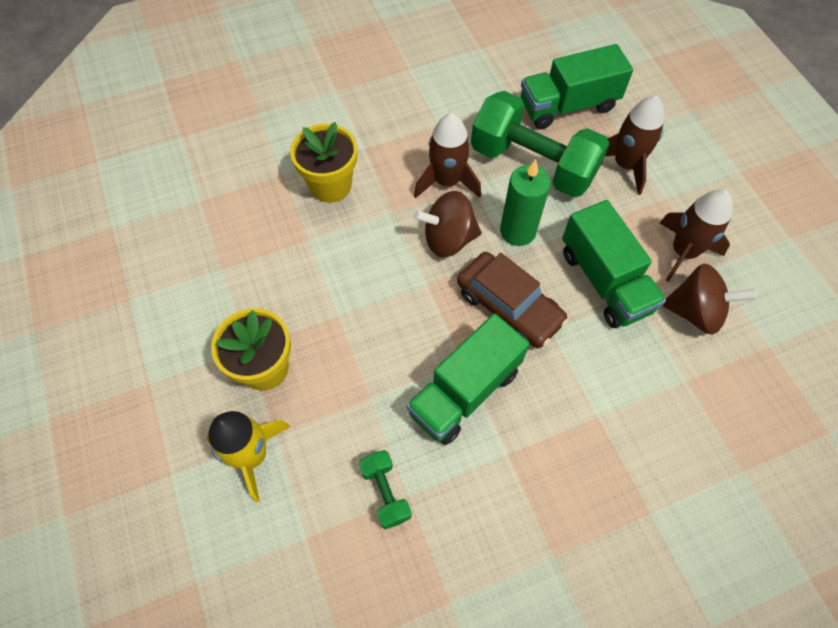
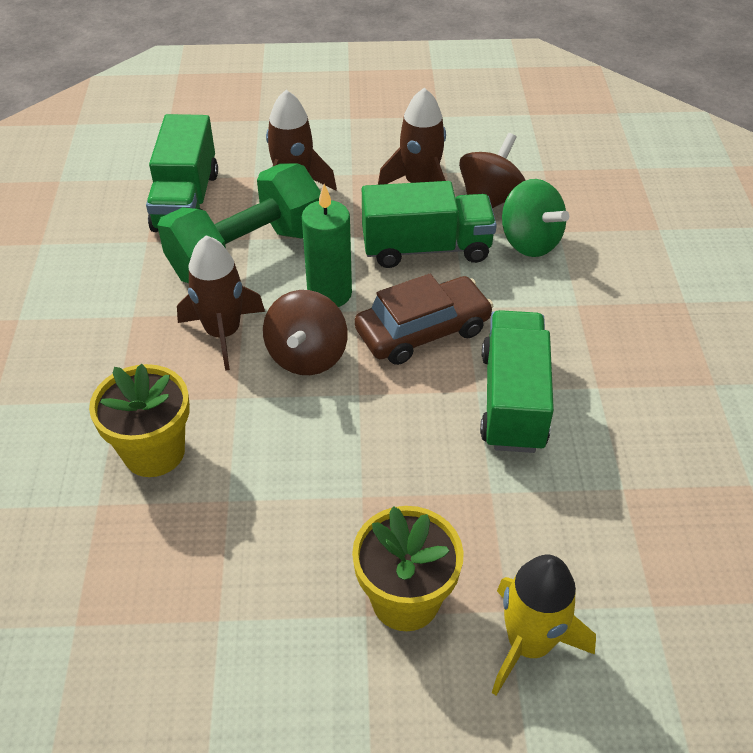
camera: 70 degrees left, 15 degrees down
(385, 492) = (614, 508): green dumbbell -> none
(464, 391) = (513, 400): green truck -> green truck turned 150 degrees counterclockwise
(657, 359) = (529, 242): none -> green spinning top

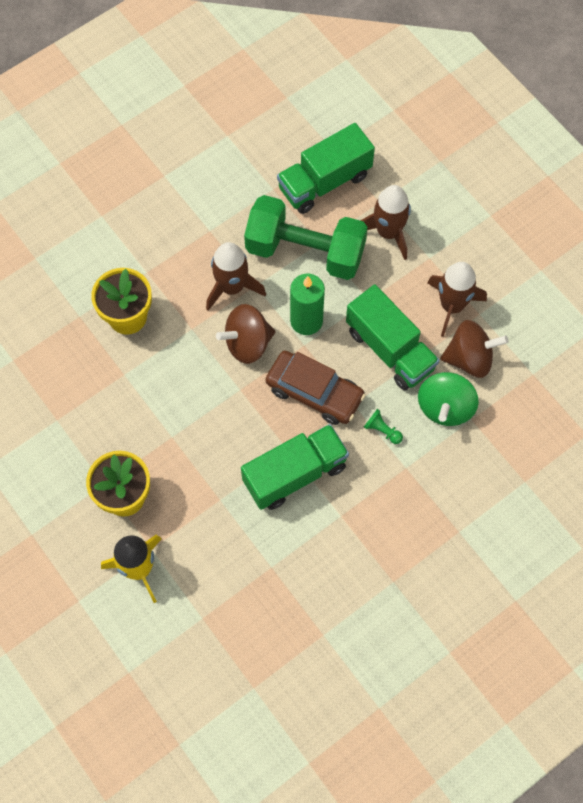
camera: 55 degrees right, 20 degrees up
(517, 300) = (382, 430): none -> green pawn

